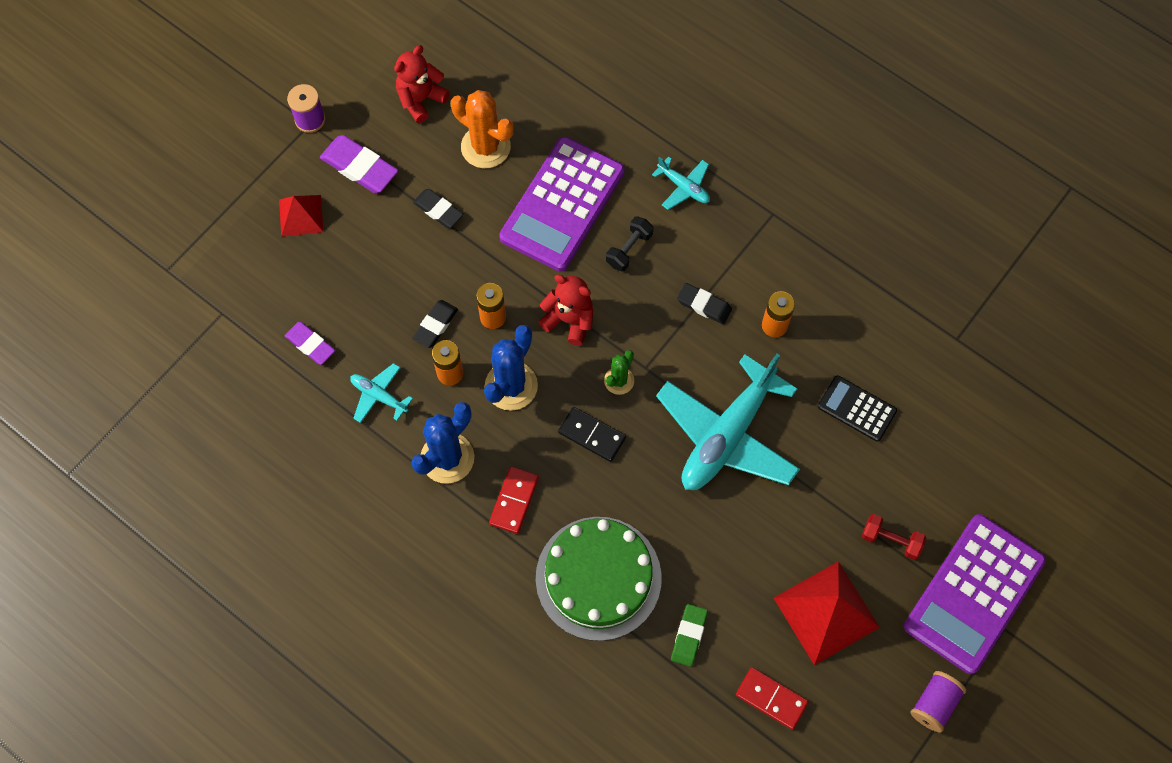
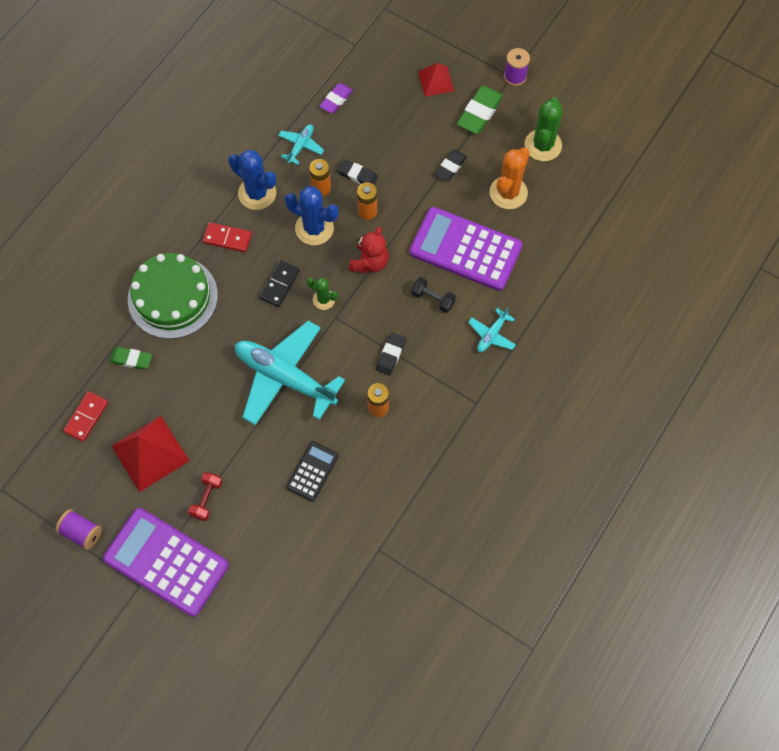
camera: 85 degrees right, 0 degrees up
(359, 167) = (480, 112): purple eraser -> green eraser
(421, 99) = (543, 145): red teddy bear -> green cactus

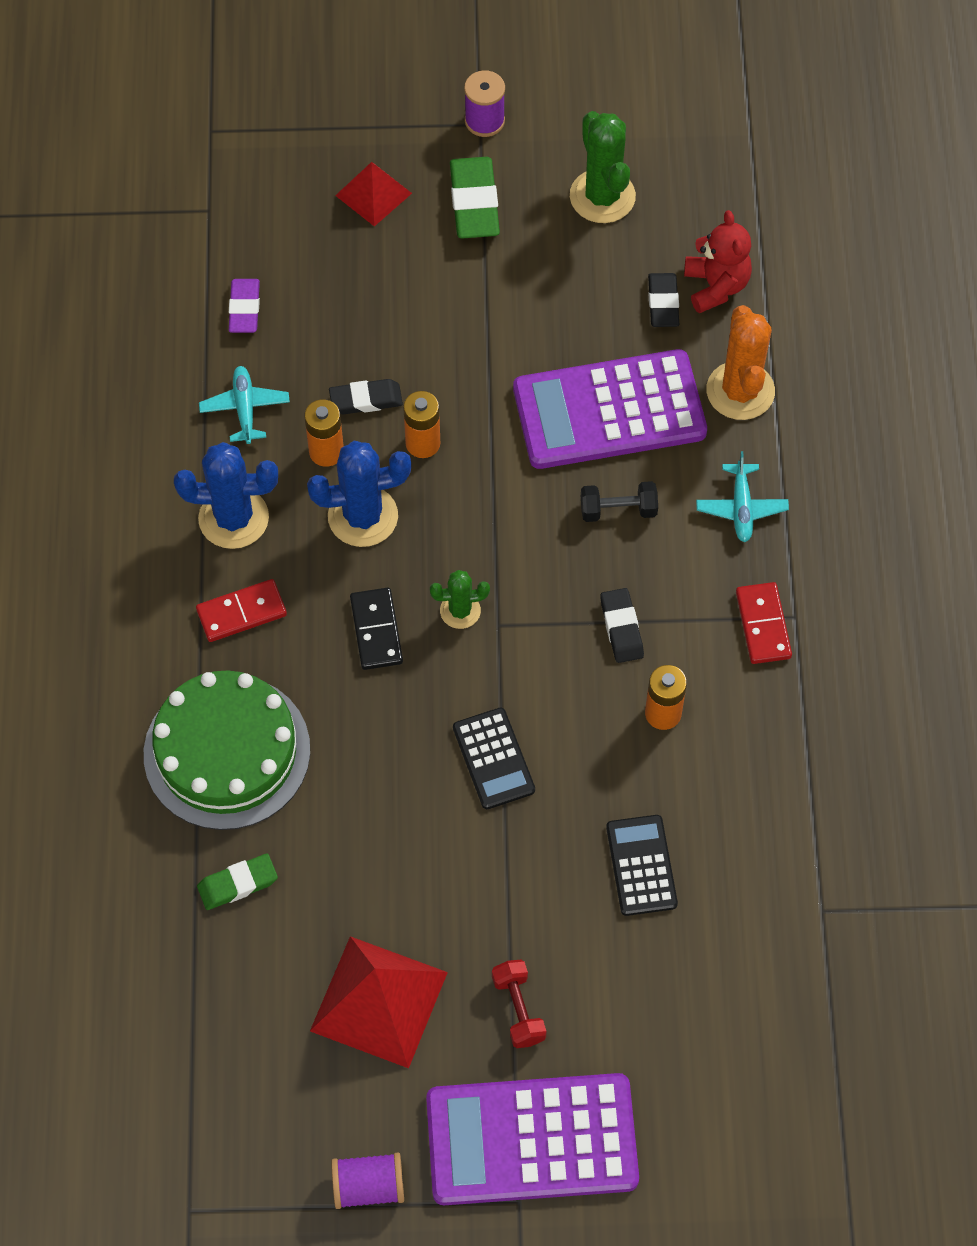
camera: 35 degrees left, 5 degrees down
(86, 417) = (236, 1014): red domino -> red domino (763, 625)
(285, 377) = (493, 759): turquoise plane -> black calculator
(369, 262) = (485, 515): red teddy bear -> red teddy bear (716, 286)
(450, 167) = (494, 306): black eraser -> black eraser (663, 303)
(508, 193) = (606, 293): orange cactus -> orange cactus (740, 391)

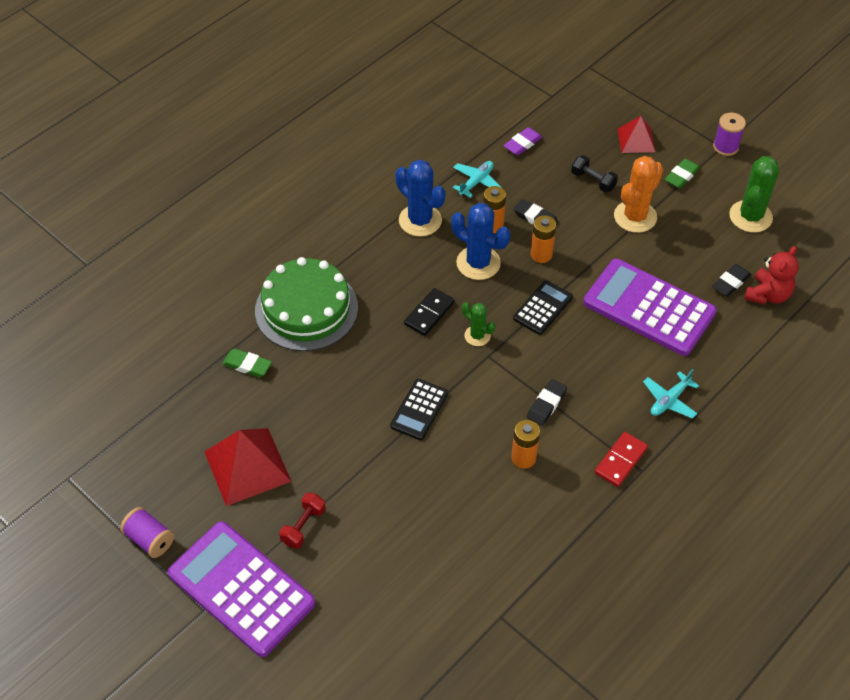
camera: 45 degrees right, 10 degrees down
(241, 612) = (379, 259): red domino -> none
(474, 202) = (682, 176): green eraser -> green eraser, size x0.64
(618, 510) = (604, 353): black dumbbell -> black dumbbell (593, 181)
(641, 865) = (434, 515): black calculator -> black calculator (543, 308)
(740, 391) = (728, 349): orange cactus -> orange cactus (635, 217)

